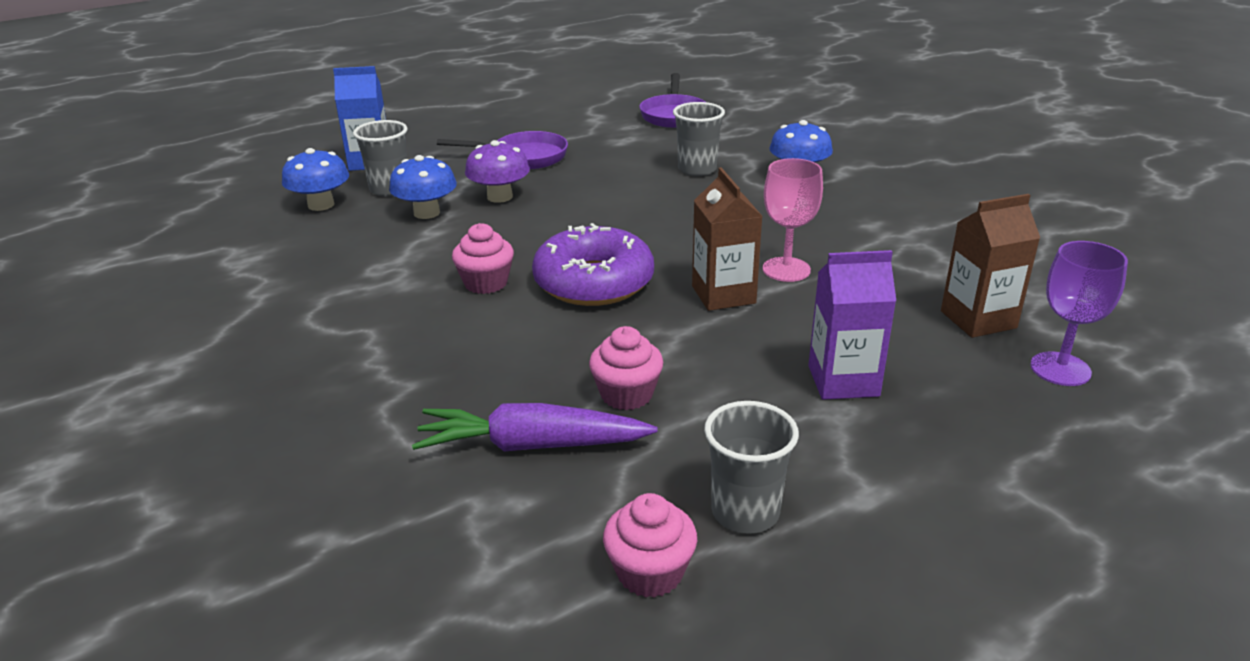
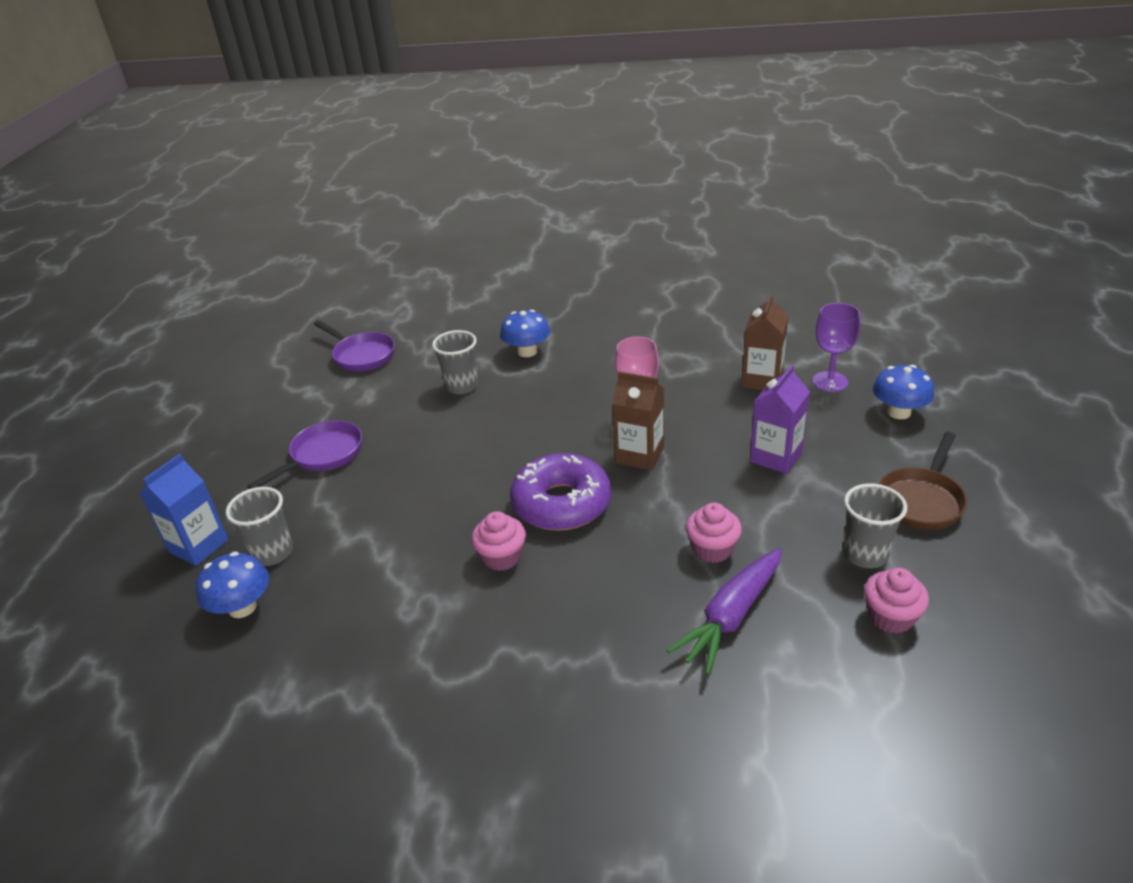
camera: 50 degrees left, 5 degrees up
(426, 213) = (347, 546): blue mushroom -> blue mushroom (898, 412)
(500, 197) = (374, 496): purple mushroom -> none
(918, 530) = (921, 500): none -> brown pan

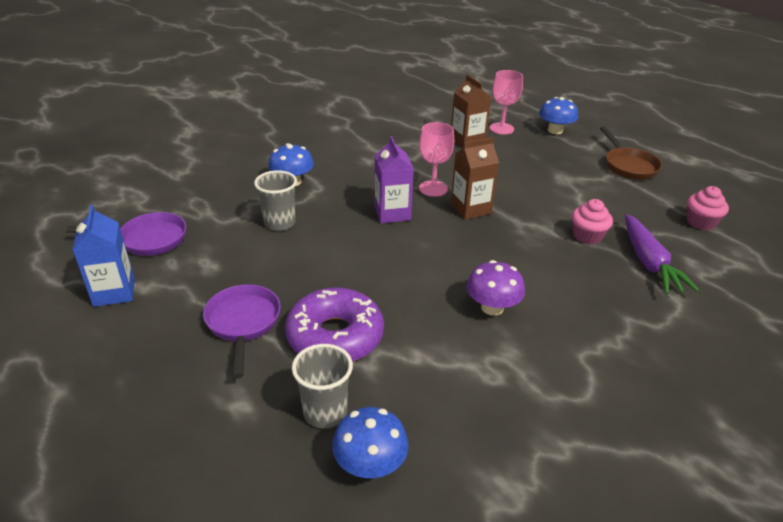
camera: 50 degrees left, 0 degrees up
(199, 546) = (244, 454): blue carton -> blue carton (114, 292)
(502, 557) = (492, 307): pink cupcake -> purple mushroom
(561, 503) = (473, 258): purple donut -> purple donut (335, 336)
(776, 457) = (539, 176): purple carton -> purple carton (392, 213)
(830, 382) = (501, 128): purple goblet -> pink goblet
(865, 554) = (648, 201): grey cup -> none

